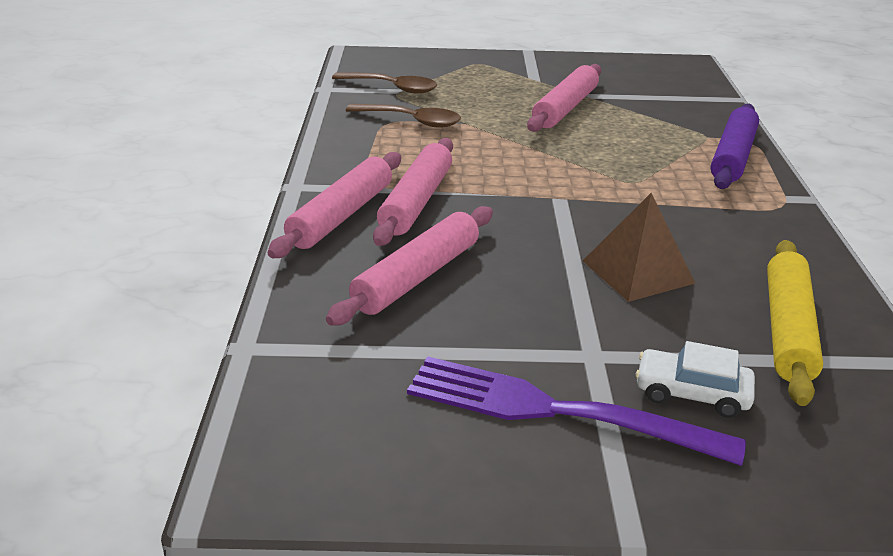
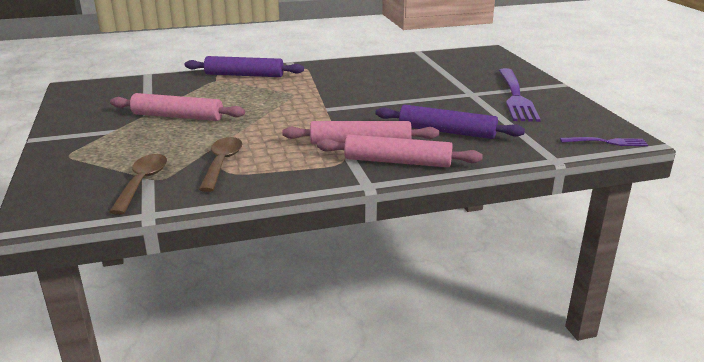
camera: 105 degrees left, 5 degrees down
(262, 442) = (606, 142): none -> purple fork
(417, 277) = (447, 131): pink rolling pin -> purple rolling pin
(638, 272) = (394, 89): brown pyramid -> none
(692, 393) = (477, 79): white car -> none
(787, 329) = (416, 67): yellow rolling pin -> none

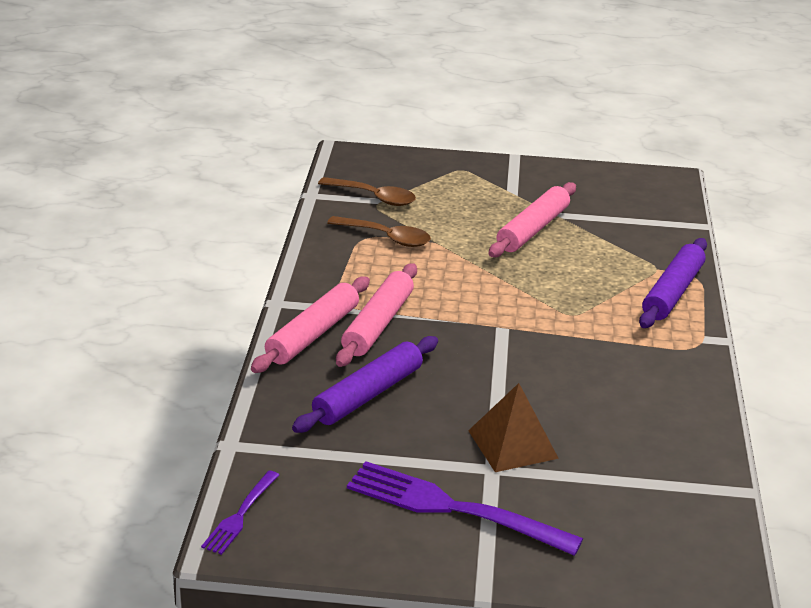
camera: 110 degrees right, 5 degrees up
(444, 92) = (513, 444): none -> brown pyramid

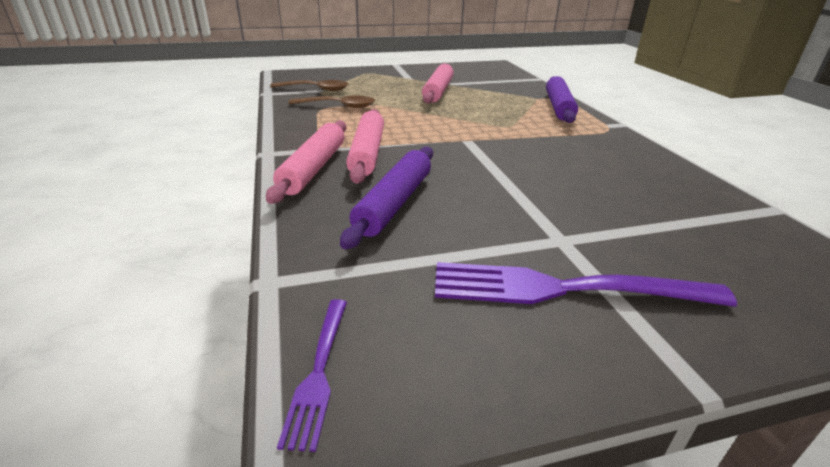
camera: 20 degrees left, 0 degrees up
(513, 444) = (557, 215): brown pyramid -> none

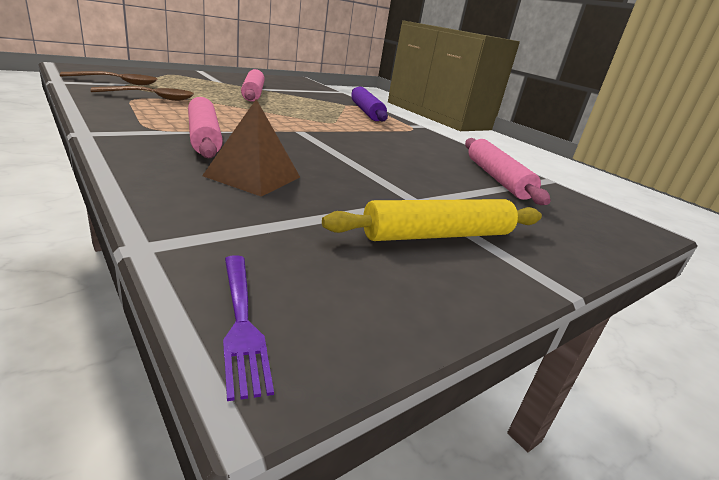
camera: 25 degrees left, 5 degrees down
(314, 168) = (148, 147): pink rolling pin -> pink rolling pin (497, 178)
(394, 203) = (253, 176): purple rolling pin -> brown pyramid
(565, 289) = (438, 235): purple fork -> yellow rolling pin

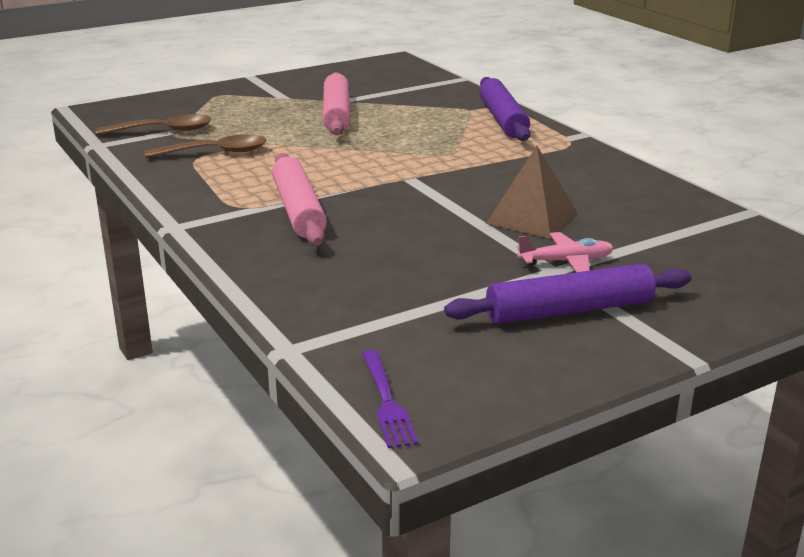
camera: 10 degrees right, 0 degrees up
(253, 176) = (367, 261): brown pyramid -> brown pyramid (532, 218)
(426, 196) = (566, 261): none -> pink plane
(438, 235) = (569, 310): yellow rolling pin -> purple rolling pin
(497, 178) = (671, 220): pink rolling pin -> none

